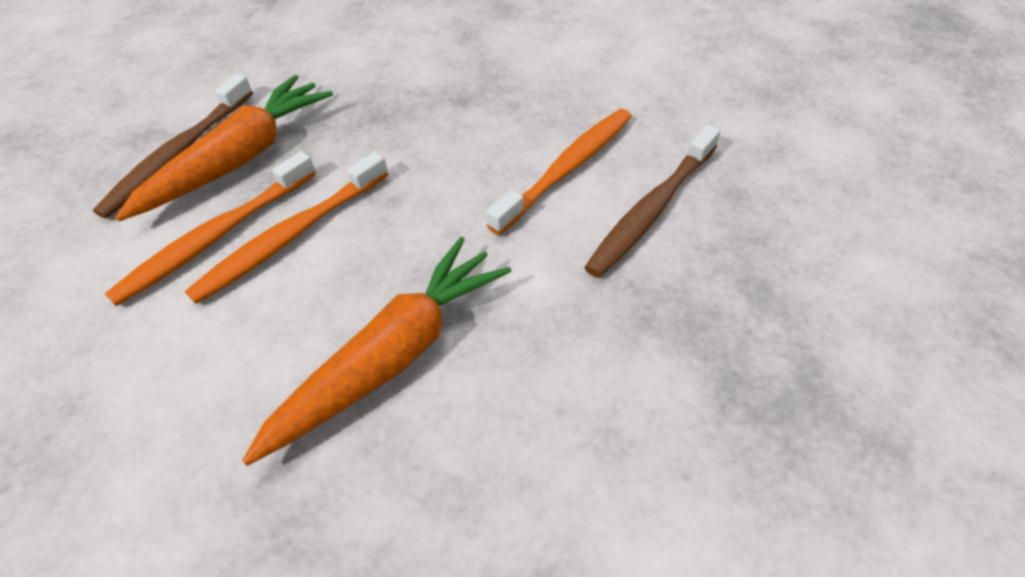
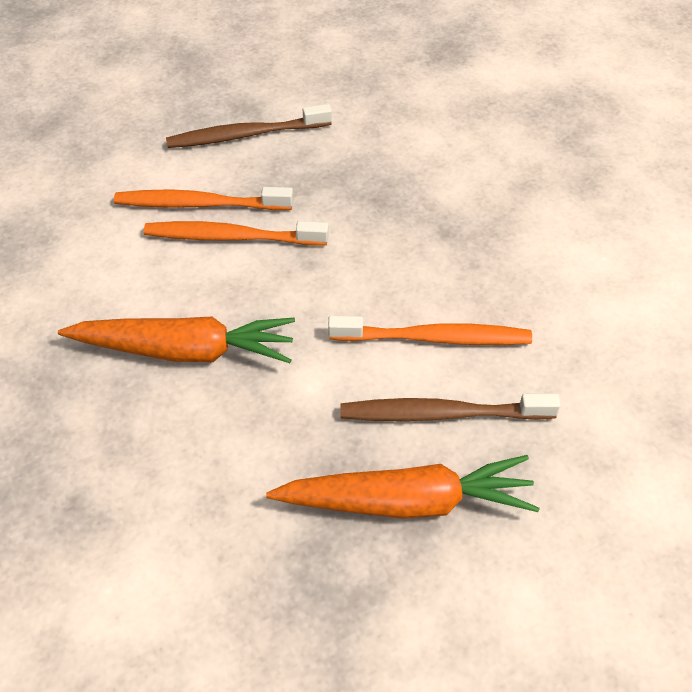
camera: 50 degrees right, 0 degrees up
(239, 159) = (269, 165): orange carrot -> orange carrot (406, 501)

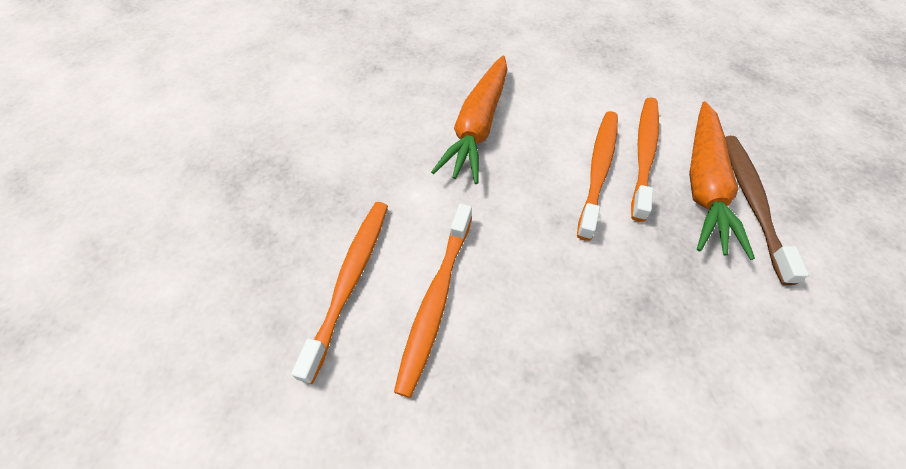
camera: 105 degrees right, 5 degrees up
(406, 501) = (284, 232): orange carrot -> orange carrot (704, 185)
(442, 414) = (350, 281): brown toothbrush -> orange toothbrush

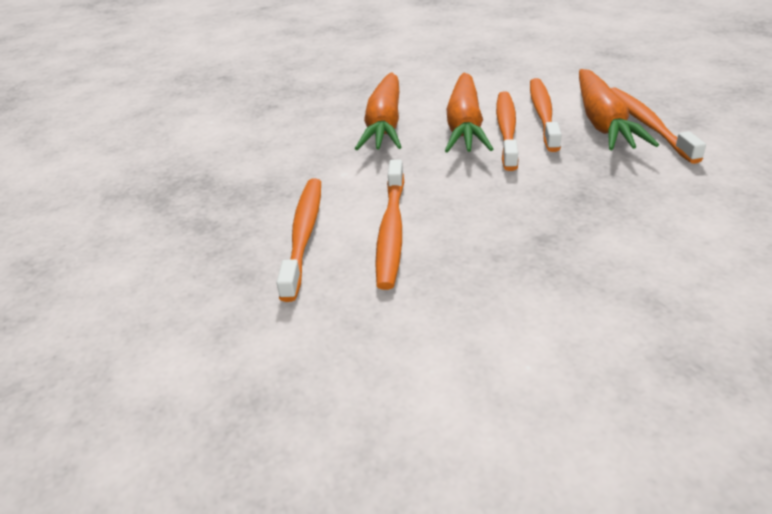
camera: 10 degrees left, 20 degrees down
(557, 151) = (465, 125): none -> orange carrot
(752, 202) = (647, 124): brown toothbrush -> orange toothbrush

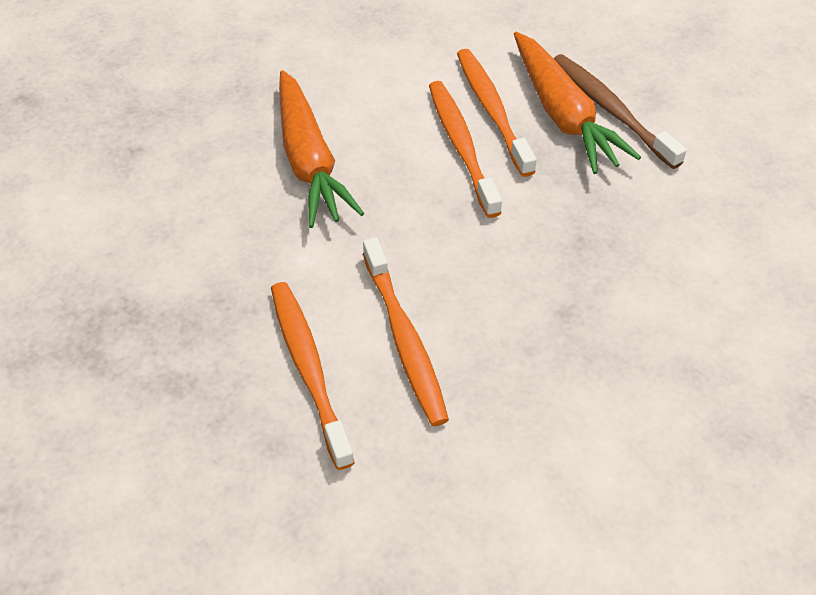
camera: 25 degrees left, 15 degrees up
(465, 125) = (409, 146): orange carrot -> none
(647, 124) = (611, 110): orange toothbrush -> brown toothbrush

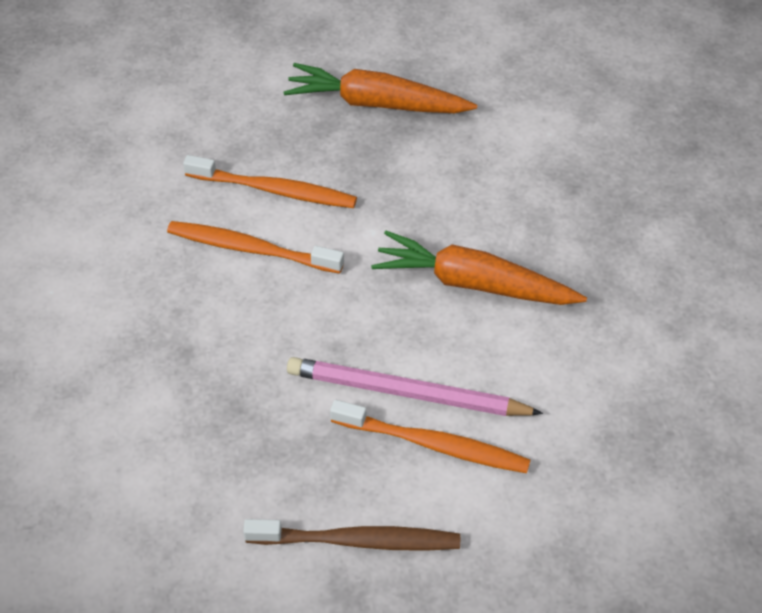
camera: 125 degrees right, 0 degrees up
(461, 146) = (407, 393): orange toothbrush -> pink pencil
(562, 114) = (384, 497): orange carrot -> orange carrot (377, 104)

